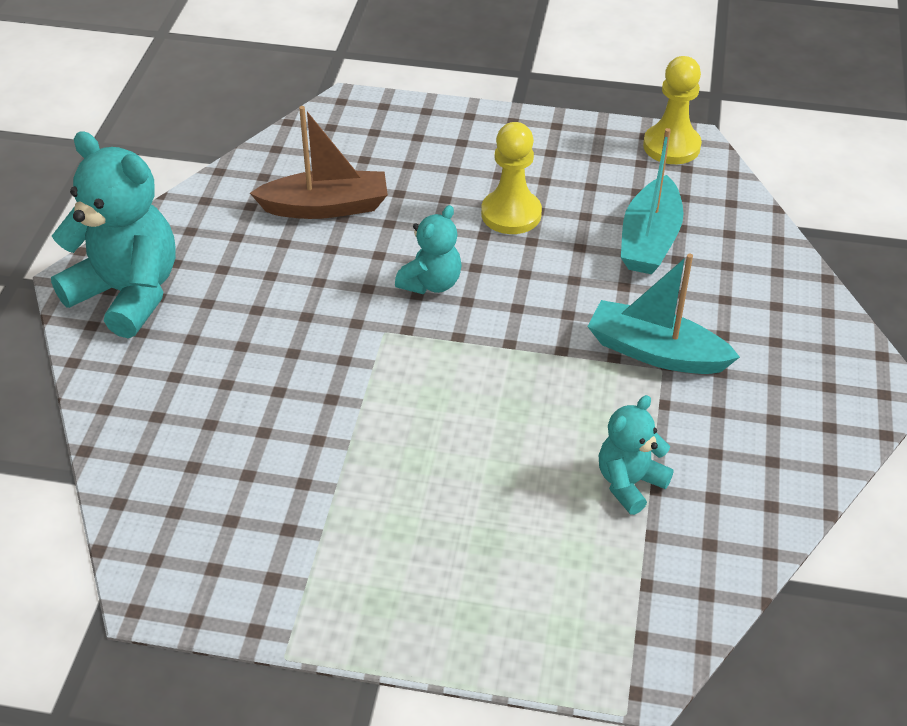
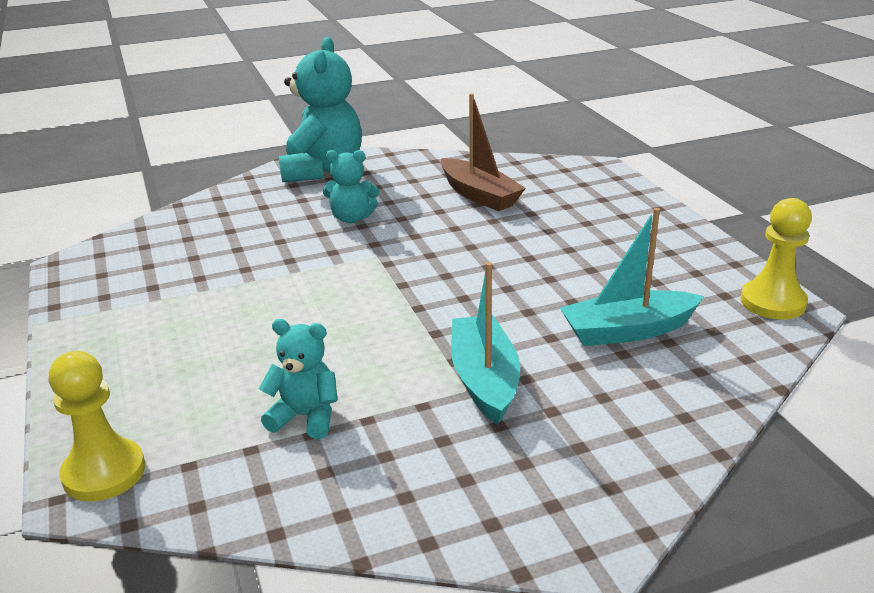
camera: 60 degrees right, 15 degrees down
(431, 283) = (448, 255): turquoise teddy bear -> turquoise teddy bear (351, 218)
(511, 214) = (569, 260): yellow pawn -> yellow pawn (104, 472)

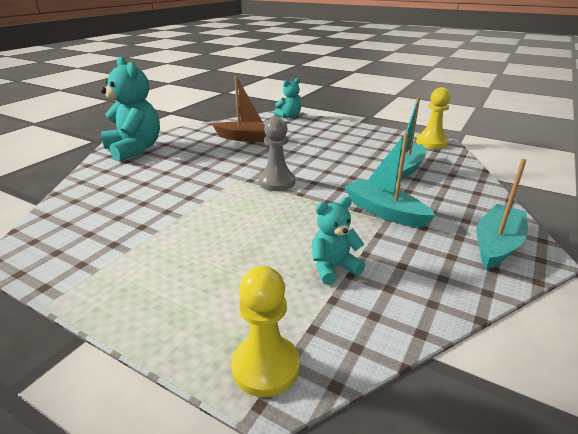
camera: 40 degrees left, 0 degrees up
(351, 218) = (193, 166): turquoise teddy bear -> turquoise teddy bear (289, 116)
(414, 279) = (276, 182): none -> grey pawn
(559, 499) = (497, 244): none -> turquoise boat

